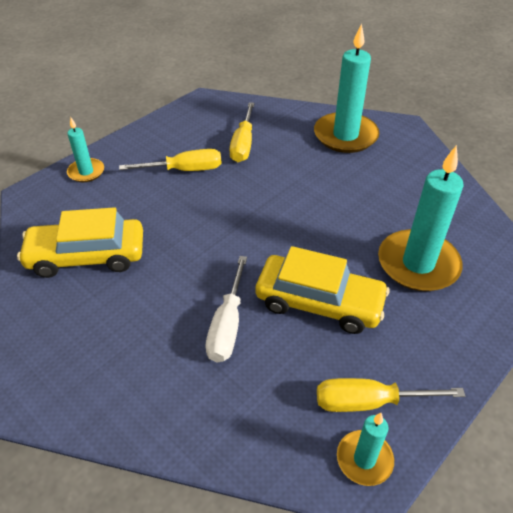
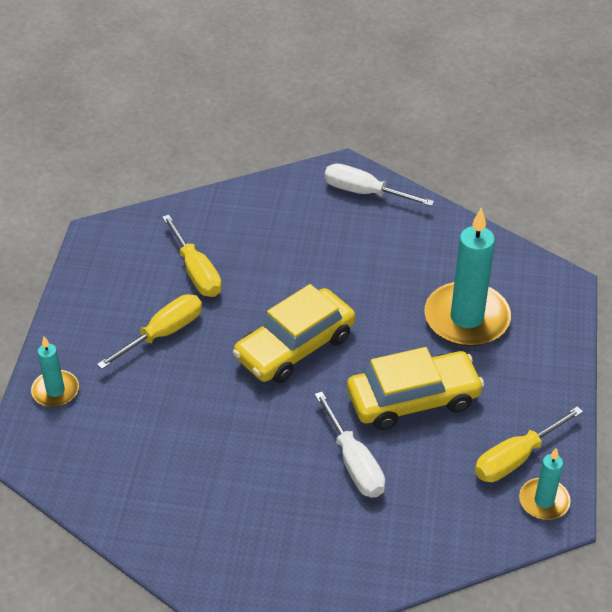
camera: 35 degrees left, 0 degrees up
(87, 256) = (158, 475): yellow car -> yellow car (295, 347)
(345, 136) = (294, 209): turquoise candle -> none
(407, 146) = (365, 192): none -> white screwdriver

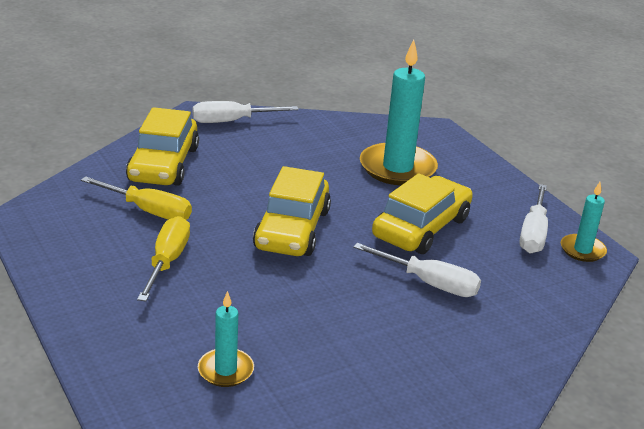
camera: 40 degrees left, 15 degrees down
(55, 391) = (108, 341): turquoise candle -> turquoise candle (225, 370)
(255, 222) = (163, 164): none -> yellow car
(516, 458) = (533, 233): yellow screwdriver -> white screwdriver

